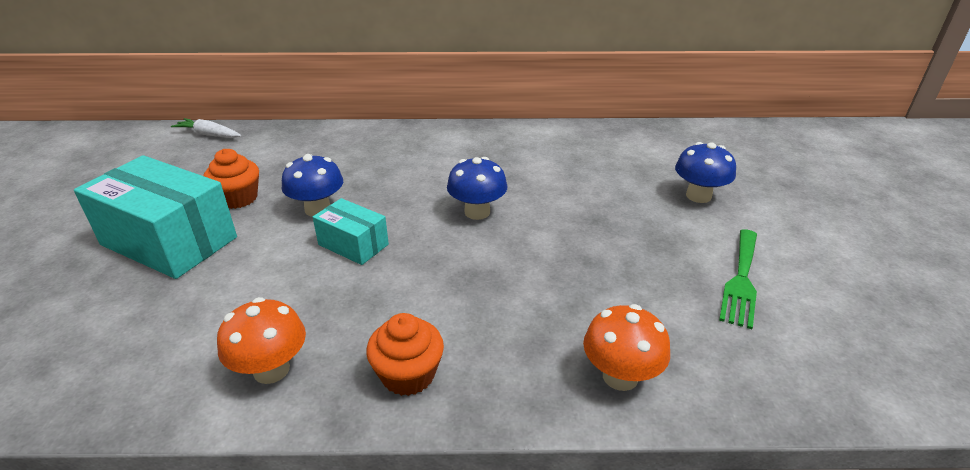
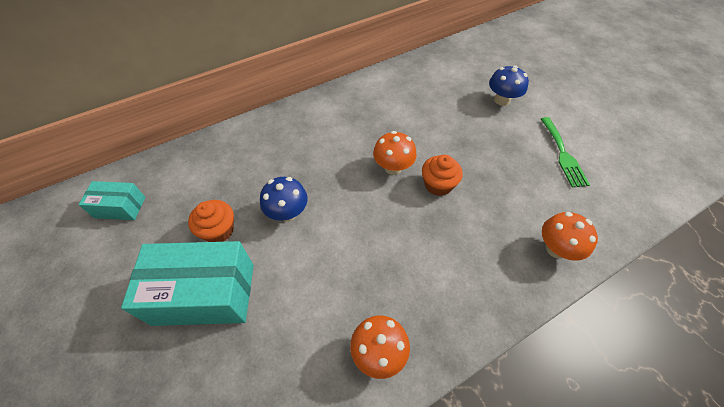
camera: 30 degrees left, 20 degrees up
(209, 135) = (128, 179): white carrot -> none
(353, 244) = (340, 231): turquoise box -> turquoise box (120, 207)
(408, 374) = (457, 309): orange cupcake -> orange cupcake (438, 184)
(477, 212) = (393, 167): blue mushroom -> orange mushroom

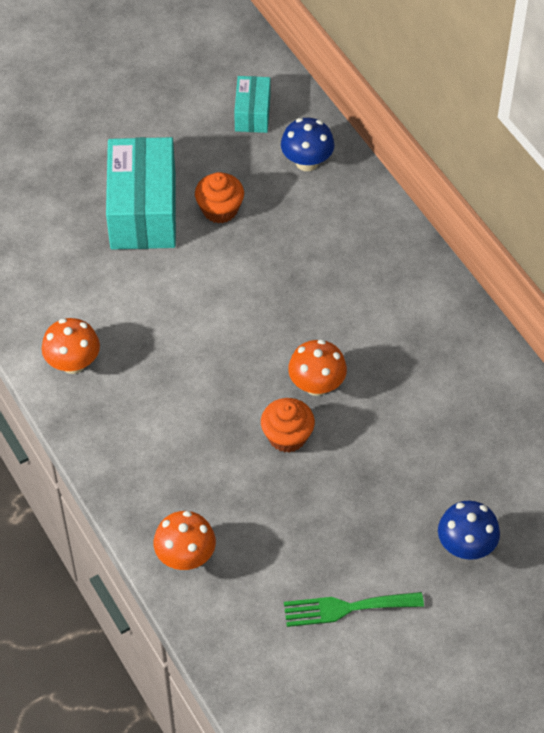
camera: 90 degrees right, 0 degrees up
(287, 213) = (243, 273): blue mushroom -> blue mushroom (307, 162)

